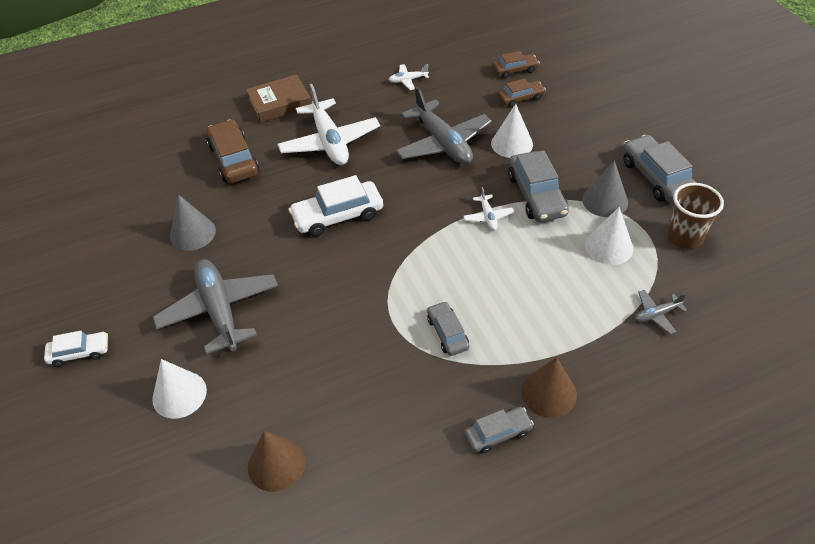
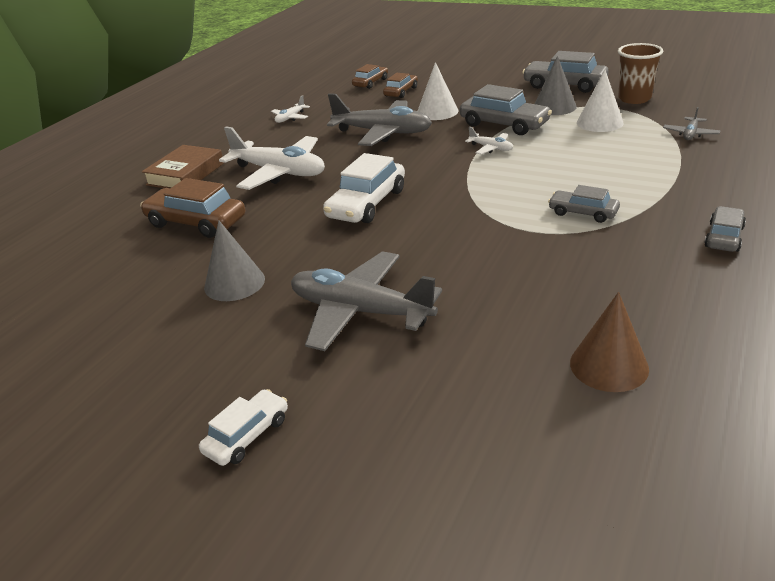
camera: 40 degrees left, 15 degrees down
(179, 394) = (426, 387): white cone -> none
(549, 393) = (710, 200): brown cone -> none

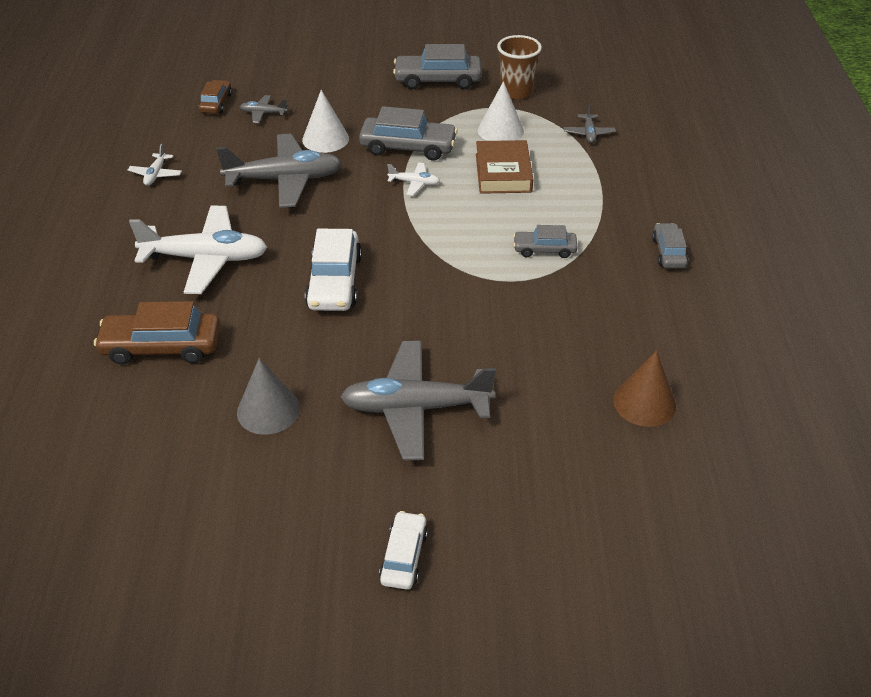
camera: 30 degrees left, 10 degrees up
(185, 174) = (90, 283): brown book -> brown book (503, 173)
(401, 92) = (263, 113): brown car -> grey plane
(554, 107) = (445, 114): grey cone -> none

